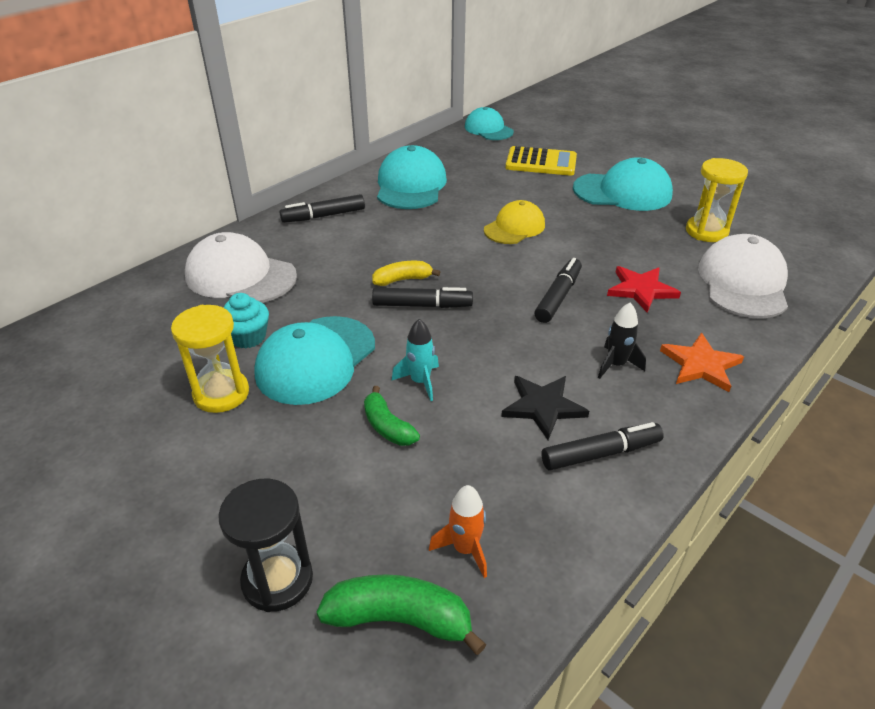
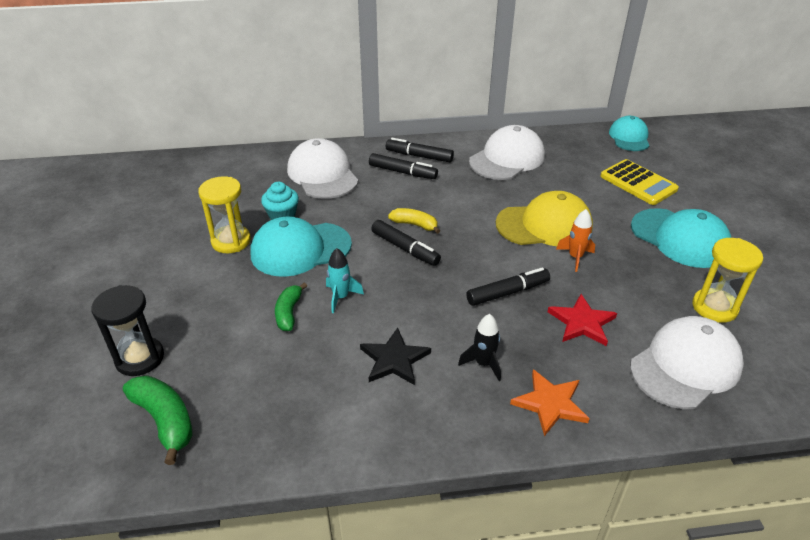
camera: 40 degrees right, 0 degrees up
(410, 185) = (507, 159): turquoise cap -> white cap
(465, 549) = (240, 410): orange rocket -> orange rocket (575, 257)
(514, 227) = (544, 225): yellow cap -> yellow cap, size x1.54
(601, 453) = (390, 413): black marker -> black marker (403, 172)

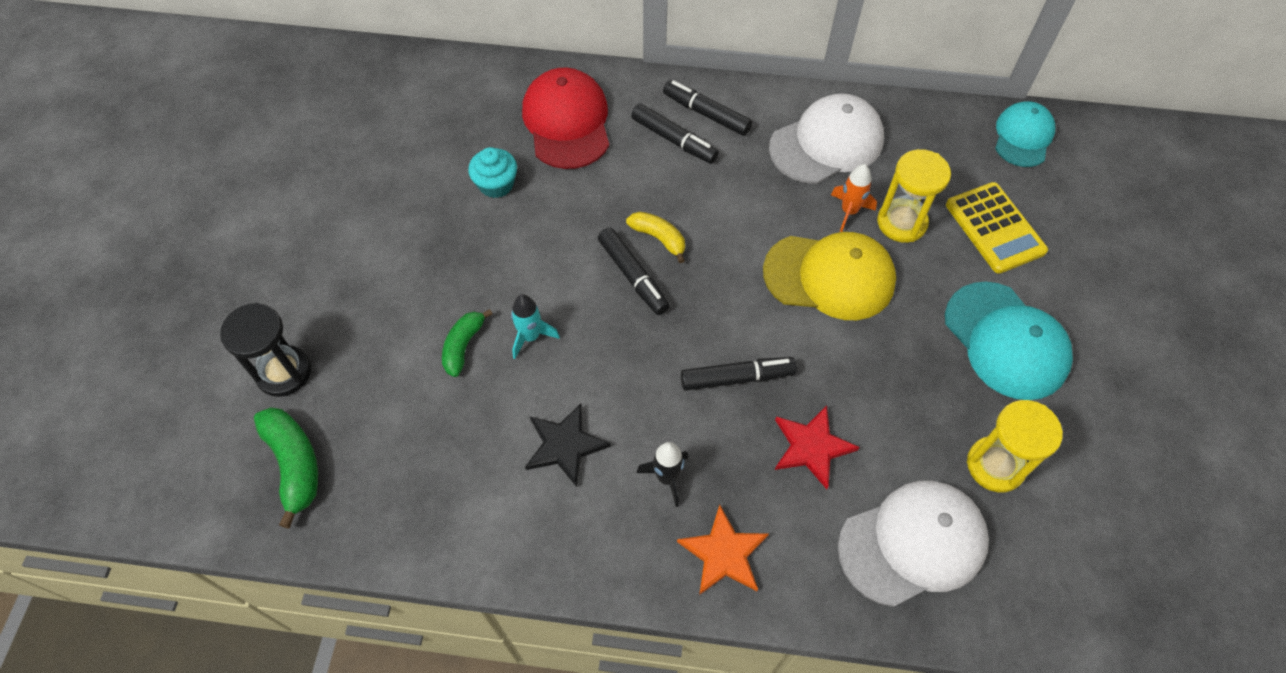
camera: 15 degrees right, 20 degrees up
(231, 241) = (423, 216): yellow hourglass -> yellow hourglass (901, 222)
(300, 249) = (503, 248): turquoise cap -> none
(322, 174) = (567, 122): white cap -> red cap
(575, 257) = (848, 341): orange rocket -> orange rocket (849, 211)

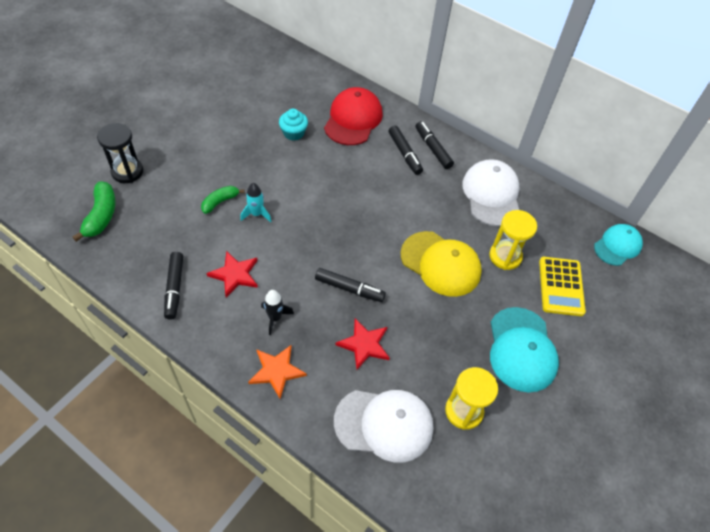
camera: 25 degrees right, 5 degrees down
(565, 445) = (235, 275): black star -> red star
(633, 276) = (331, 211): black marker -> black marker (174, 288)
(659, 238) = (359, 199): yellow banana -> none
(826, 143) = (491, 195): white cap -> white cap turned 90 degrees counterclockwise
(849, 211) = (478, 236): orange rocket -> none

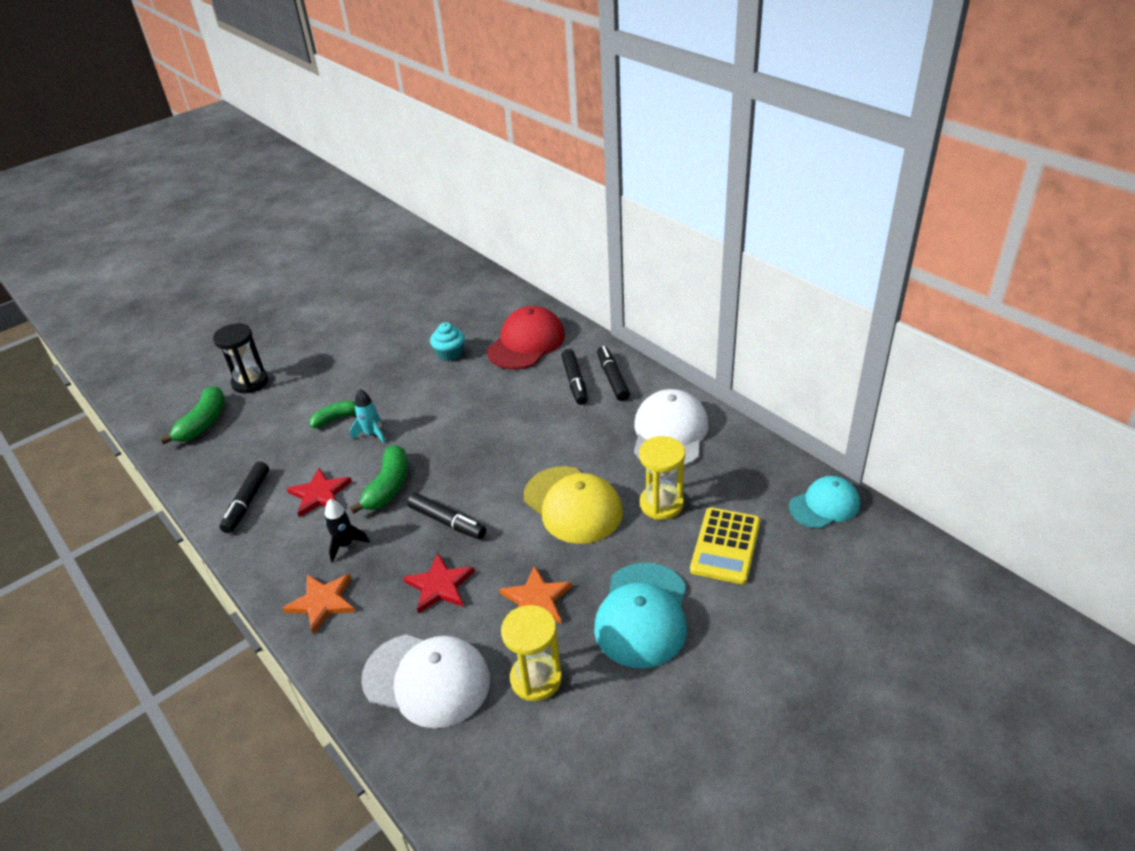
camera: 20 degrees right, 15 degrees down
(290, 262) = (388, 487): none -> green banana
(441, 347) = (536, 599): none -> orange star

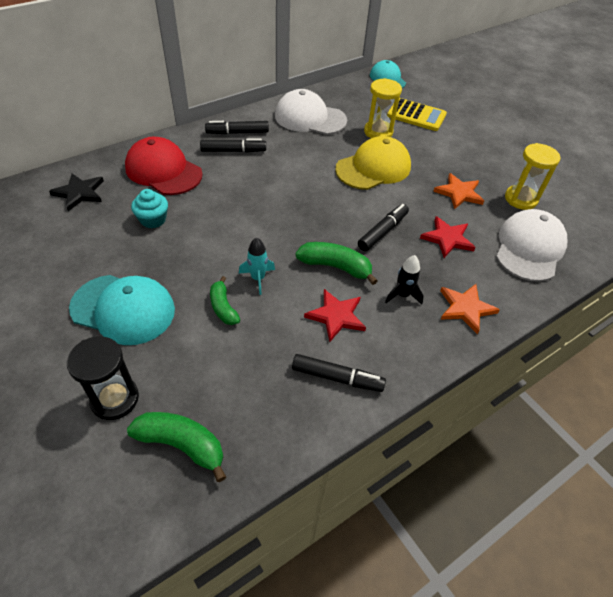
camera: 90 degrees left, 10 degrees up
(482, 305) = (79, 193): none -> black star
(642, 615) = (469, 152): turquoise cap -> turquoise cap (123, 309)

